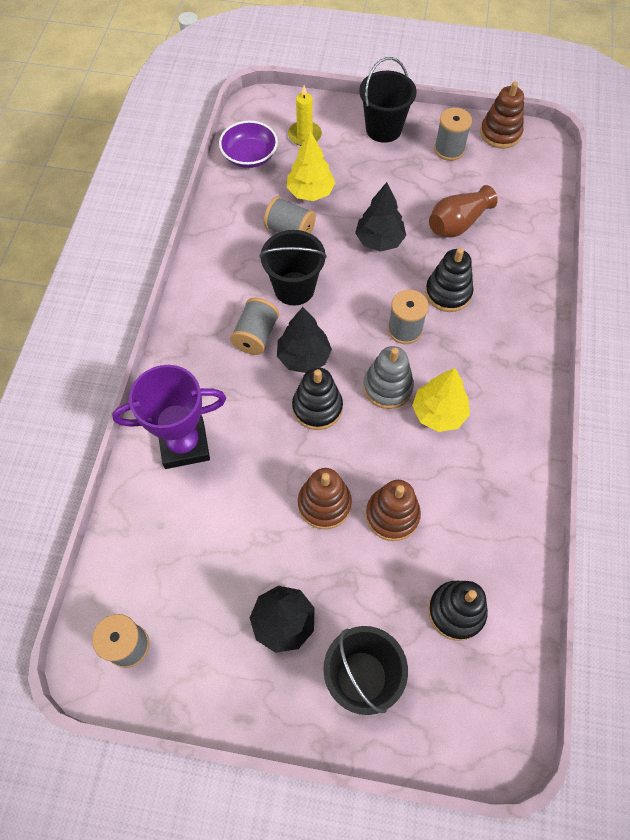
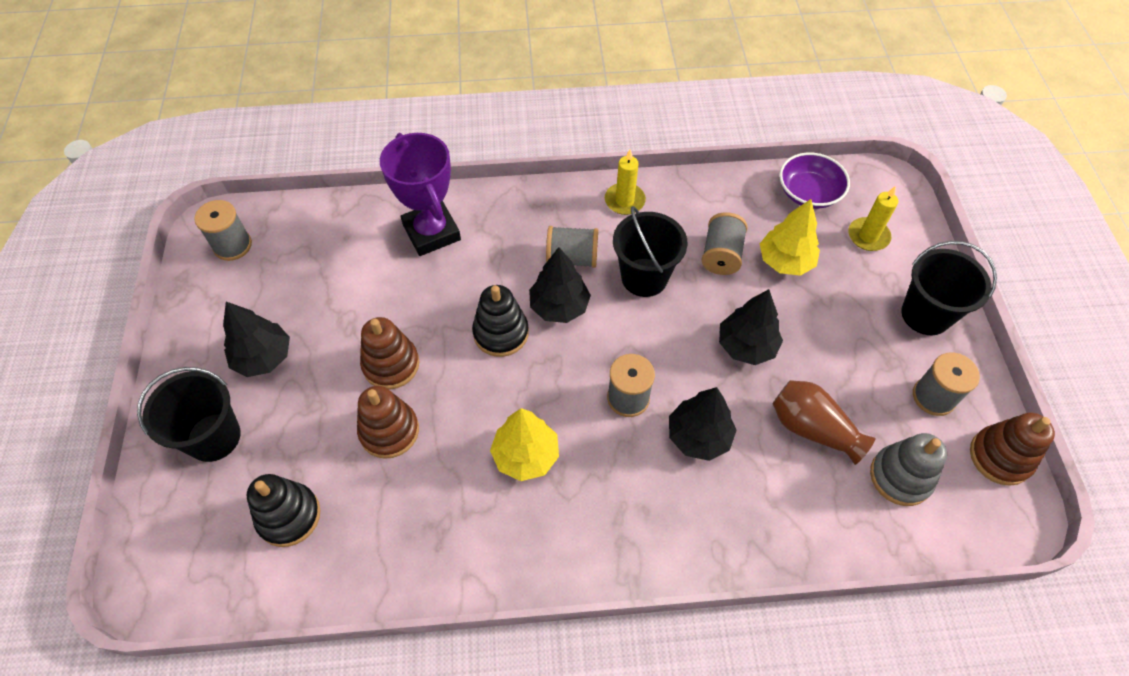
camera: 75 degrees right, 5 degrees down
(208, 281) = (624, 201): none -> yellow candle
(387, 387) = (545, 395): grey stacking toy -> grey stacking toy (900, 477)
(448, 293) = (698, 436): black stacking toy -> black tree

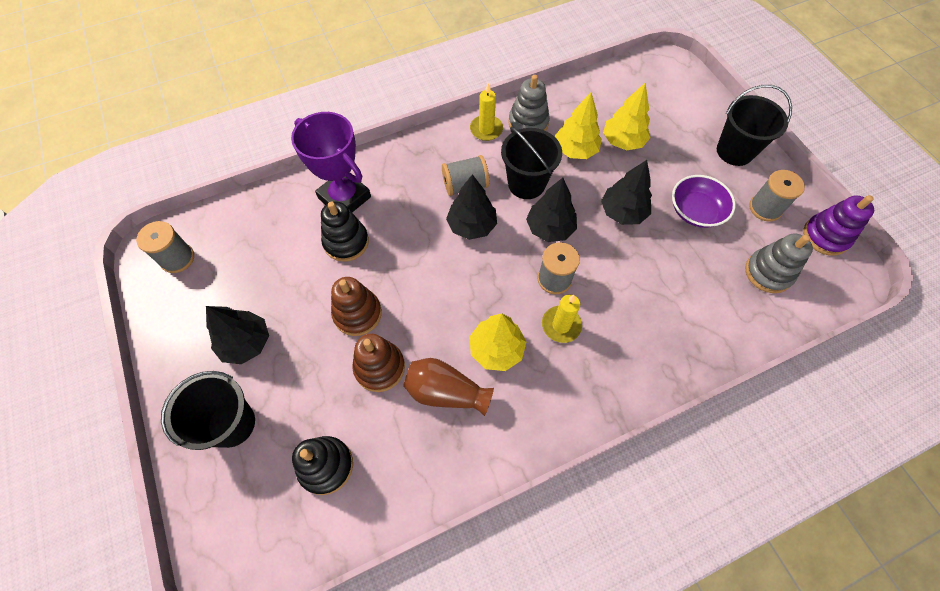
camera: 20 degrees left, 5 degrees up
(501, 333) = (435, 260): black stacking toy -> black stacking toy (346, 242)
(678, 207) = (528, 123): none -> grey stacking toy
(698, 436) = (618, 290): black tree -> black tree (550, 228)
(721, 255) = (575, 150): grey spool -> yellow tree
(808, 193) = (617, 86): purple bowl -> purple bowl (696, 211)
(812, 428) = (694, 258): brown vase -> brown vase (446, 392)
(868, 236) = (672, 106): yellow candle -> yellow candle (561, 325)
(1000, 457) = (825, 236): brown stacking toy -> purple stacking toy

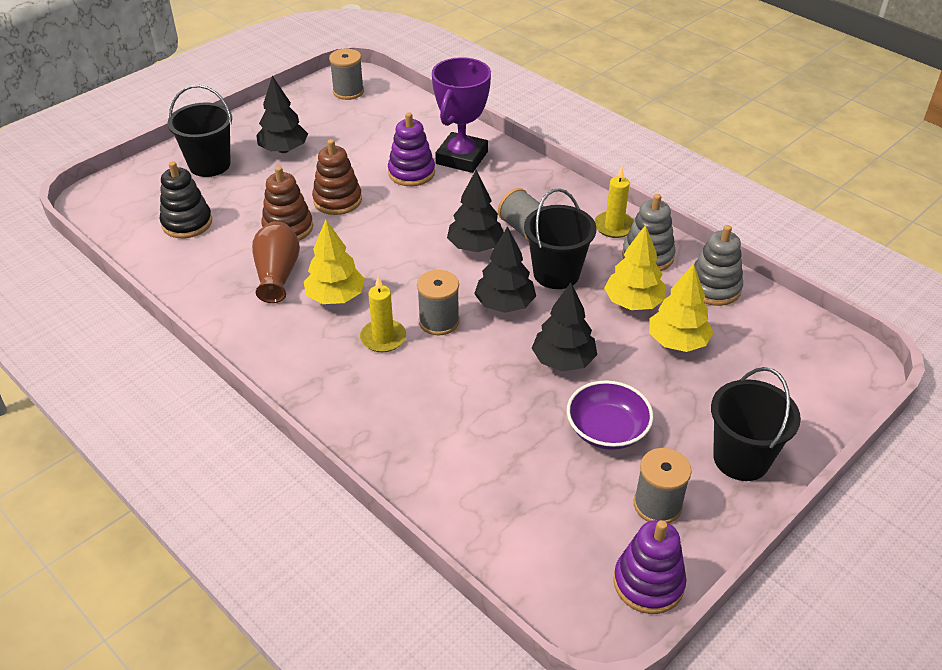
camera: 70 degrees right, 20 degrees down
(346, 242) = (411, 173): black stacking toy -> purple stacking toy
(768, 272) = (547, 519): grey stacking toy -> grey stacking toy (713, 288)

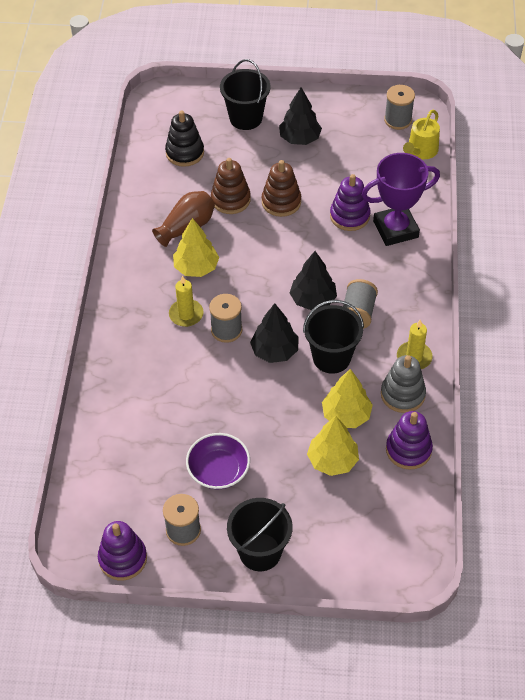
camera: 50 degrees right, 10 degrees up
(398, 99) = (421, 151): none -> yellow watering can
(563, 361) = (255, 412): black tree -> none
(713, 288) = (408, 450): grey stacking toy -> purple stacking toy

